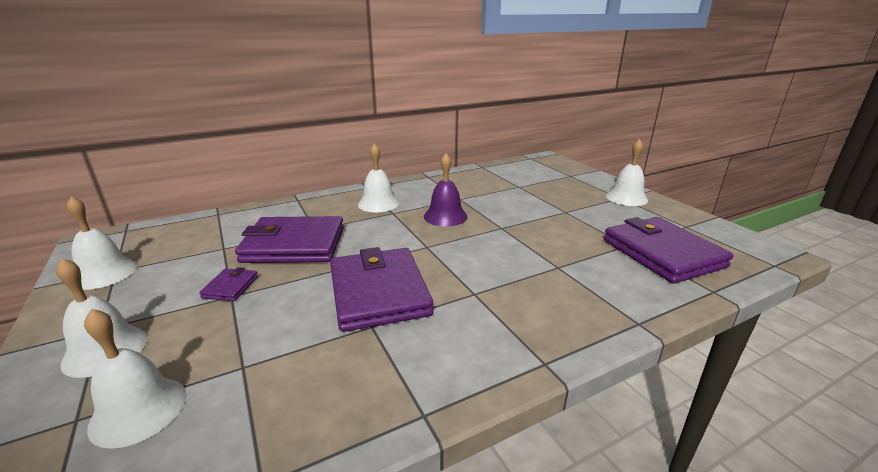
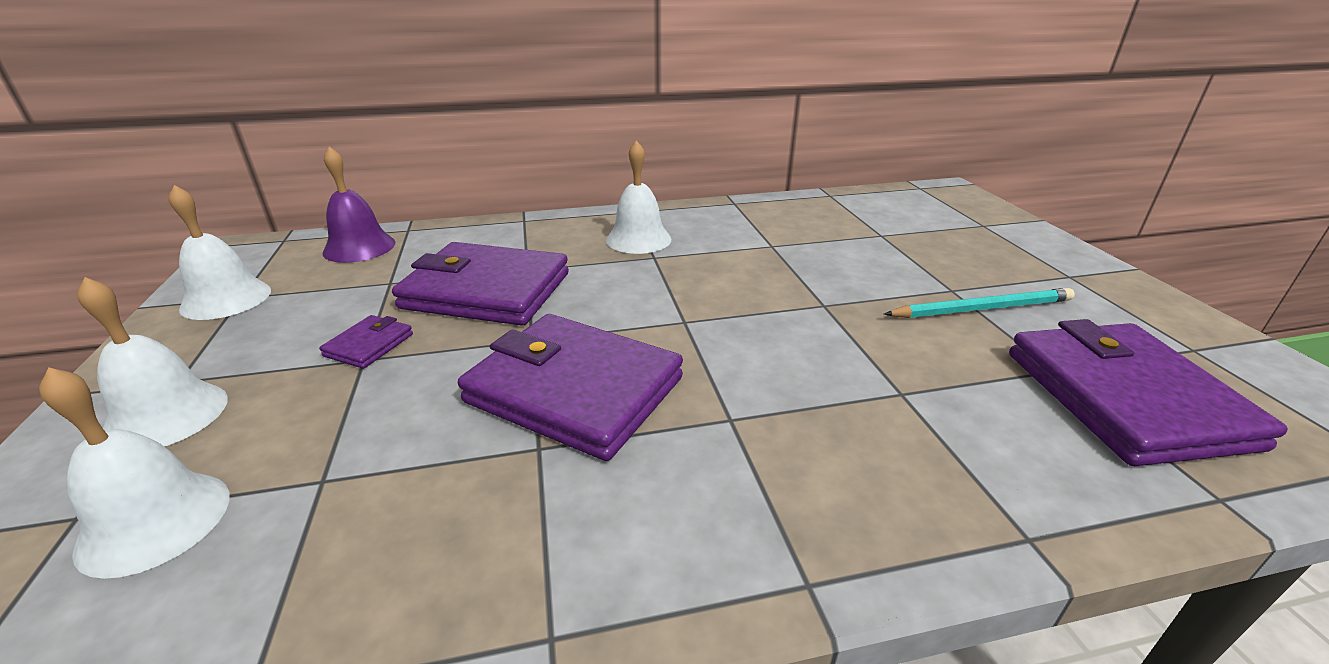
camera: 15 degrees right, 5 degrees up
(378, 292) = (574, 390): purple wallet -> purple wallet turned 60 degrees counterclockwise
(445, 216) = (735, 273): purple bell -> purple bell (359, 247)
(583, 219) = (982, 308): none -> turquoise pencil
(626, 198) = (1081, 277): white bell -> none

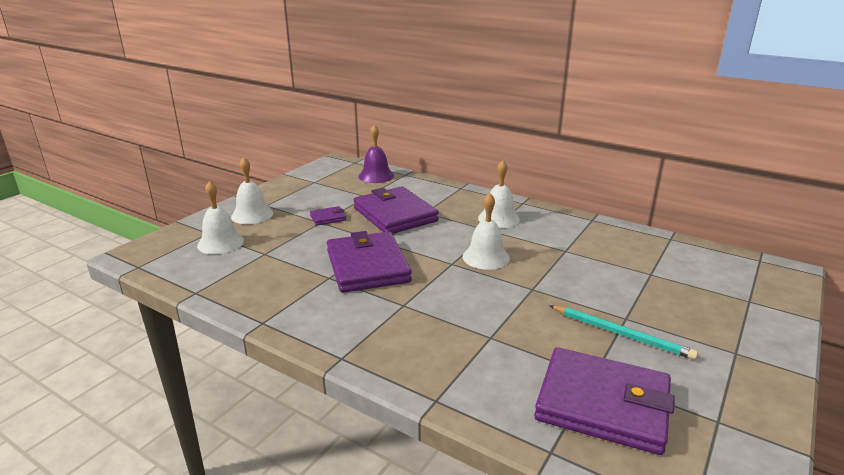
camera: 45 degrees right, 5 degrees down
(226, 299) = (309, 181): white bell -> white bell (486, 257)
(1124, 398) = (602, 404): purple wallet -> purple wallet turned 75 degrees clockwise

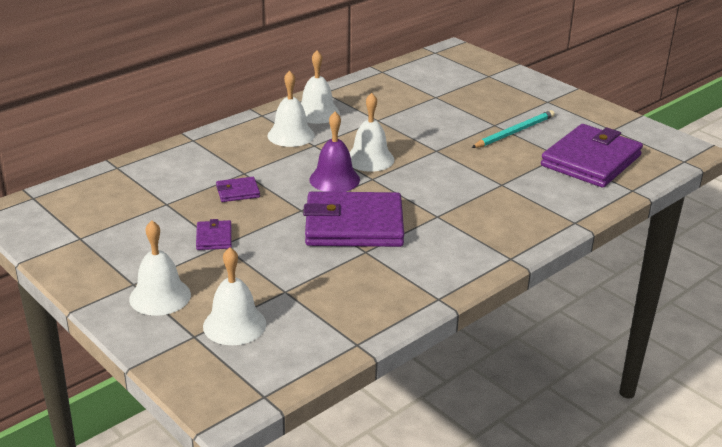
camera: 75 degrees left, 5 degrees up
(376, 176) = (103, 188): purple bell -> purple bell (334, 179)
(395, 215) = (238, 192): purple wallet -> purple wallet, size x0.43
(549, 222) = (317, 113): none -> white bell

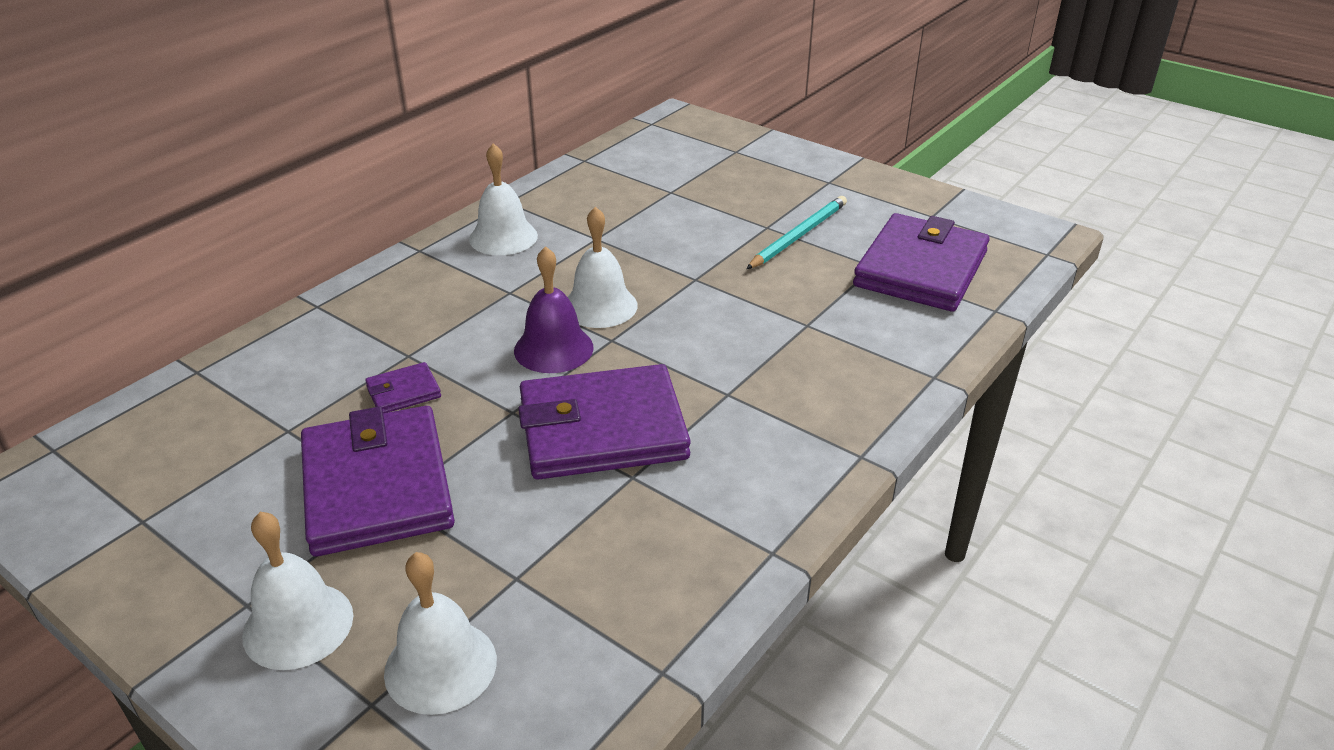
camera: 10 degrees left, 5 degrees up
(214, 238) = (377, 486): purple wallet -> purple wallet, size x2.33
(291, 135) = (470, 279): white bell -> none

